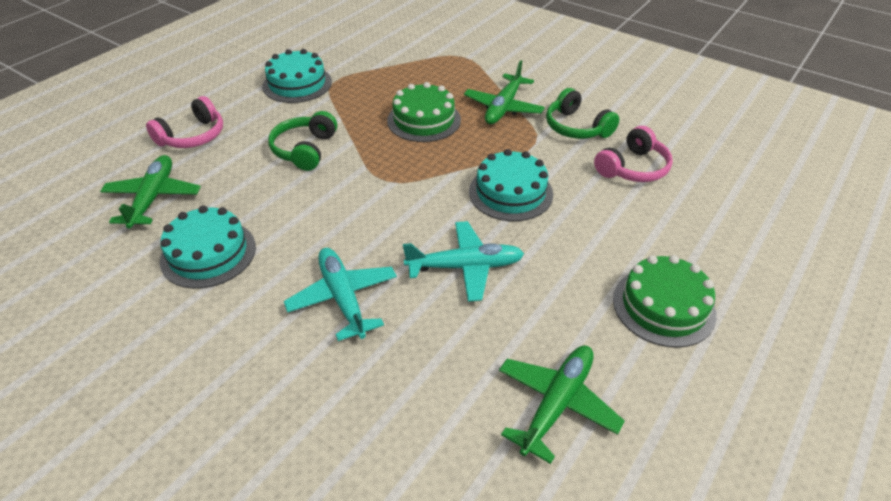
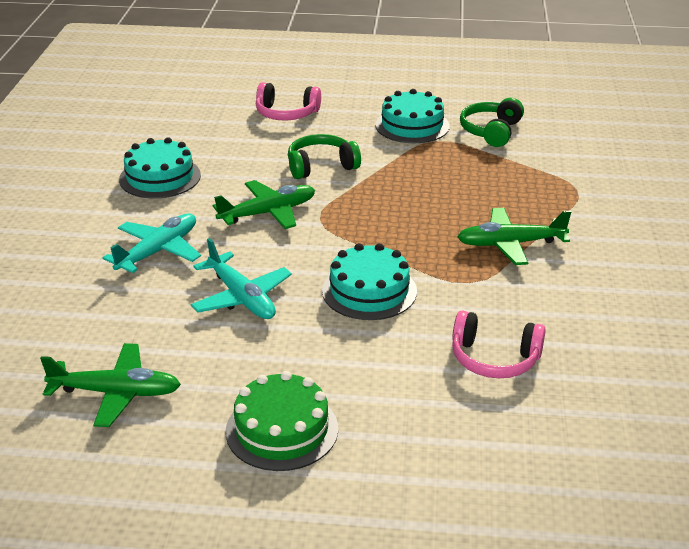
camera: 60 degrees right, 10 degrees down
(153, 198) = (199, 131): green plane -> green plane (267, 213)
(424, 120) = (432, 207): green cake -> none
(576, 127) = (529, 300): green headphones -> green headphones (491, 131)

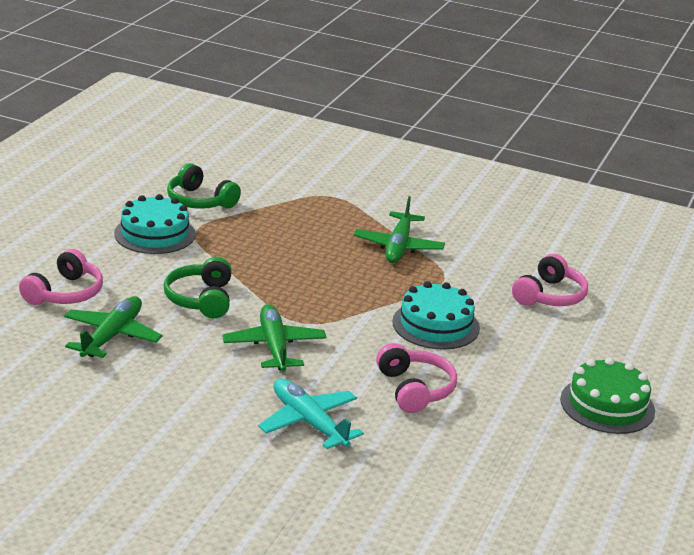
camera: 75 degrees left, 5 degrees down
(115, 393) = (534, 480): green plane -> green plane (111, 336)
(160, 177) = (152, 397): turquoise cake -> none
(241, 297) = (415, 389): turquoise plane -> pink headphones

